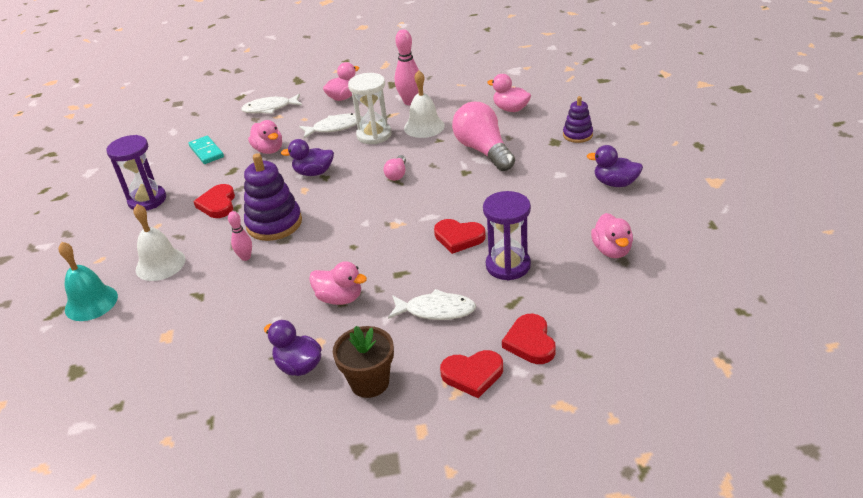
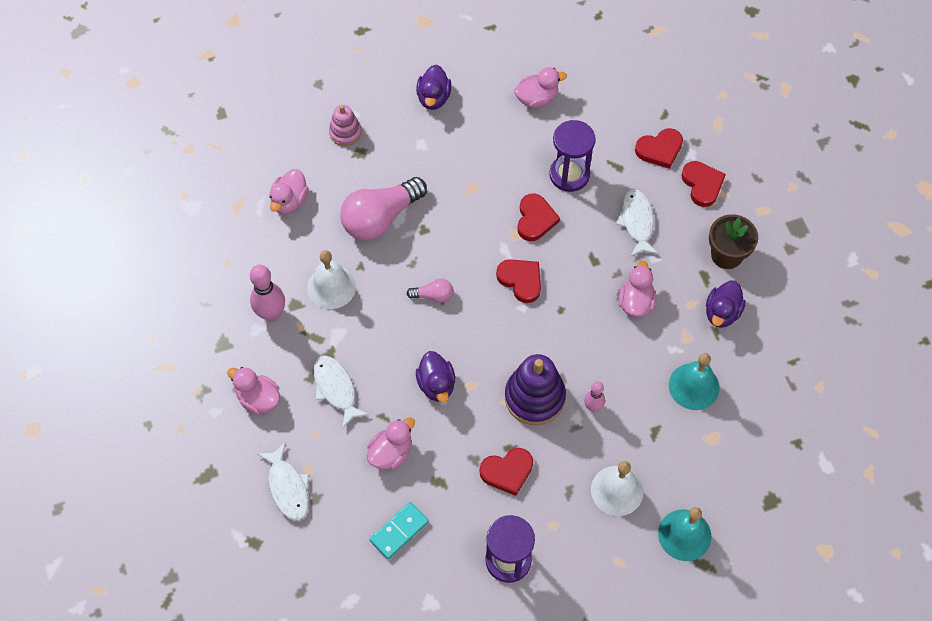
camera: 105 degrees left, 25 degrees up
(227, 330) = (694, 386): none -> turquoise bell
(374, 135) = (352, 338): white hourglass -> none
(393, 224) = (521, 280): none -> red heart
(577, 135) = (345, 132): purple stacking toy -> pink stacking toy

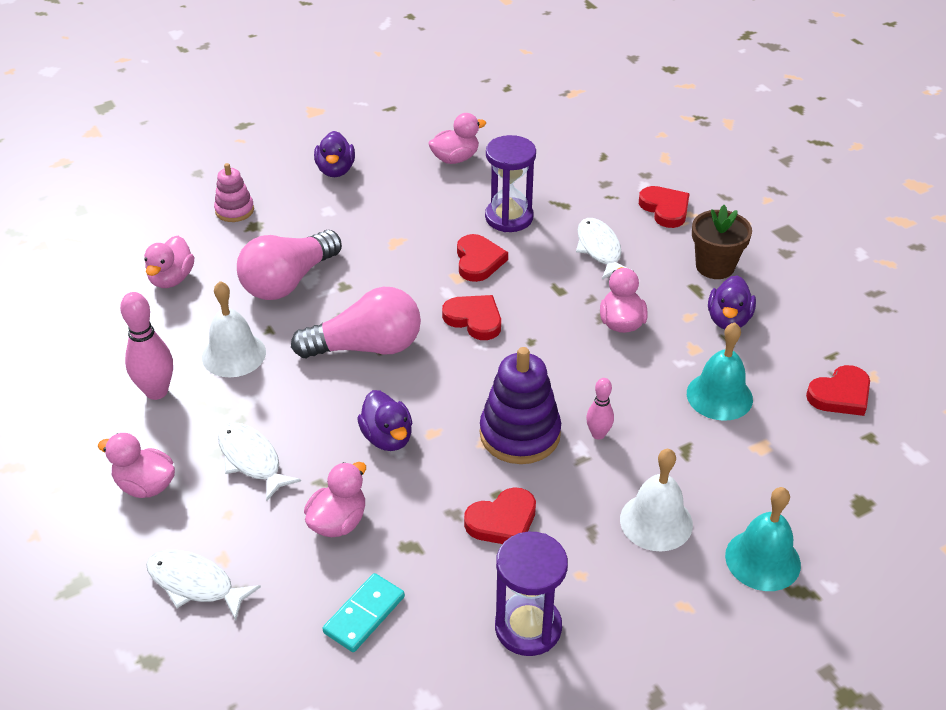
camera: 10 degrees left, 20 degrees down
(288, 487) = (195, 584): white fish -> white fish turned 150 degrees clockwise
(433, 295) = (367, 347): pink light bulb -> pink light bulb, size x2.16
(659, 149) = (607, 185): red heart -> red heart (840, 395)

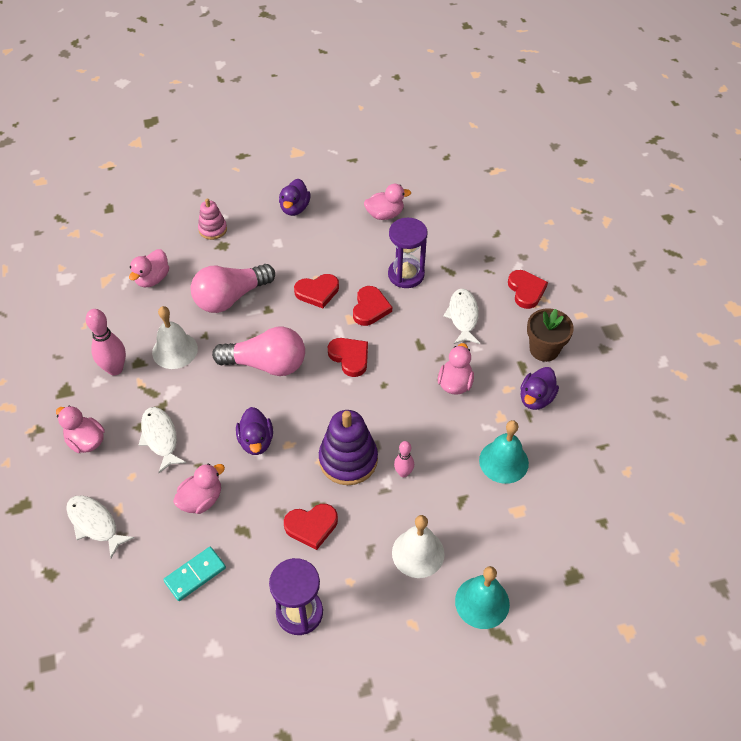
camera: 15 degrees right, 10 degrees up
(840, 395) = (595, 481): red heart -> red heart (317, 292)

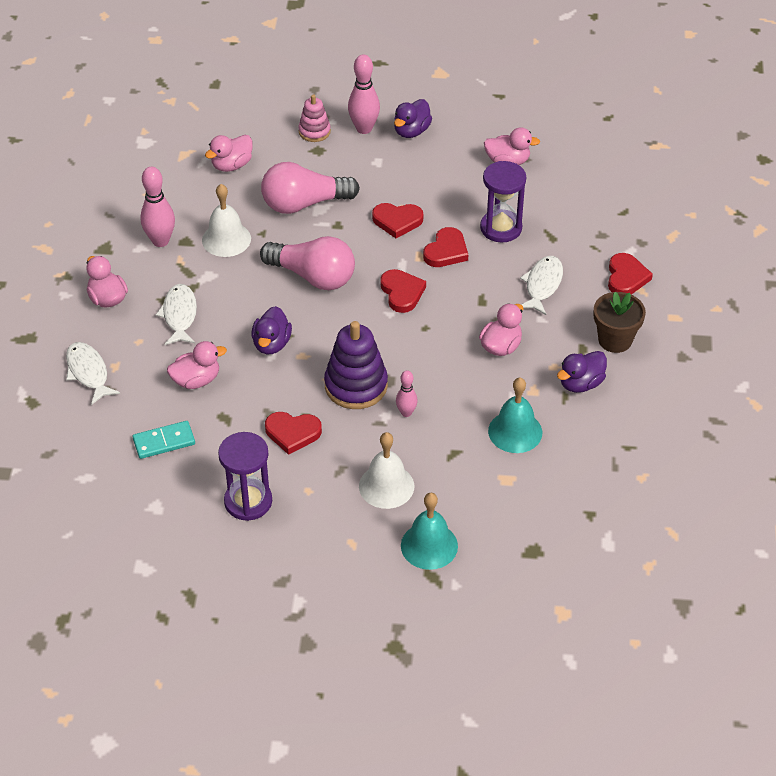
camera: 20 degrees right, 5 degrees down
(254, 216) = (364, 128): none -> pink bowling pin

